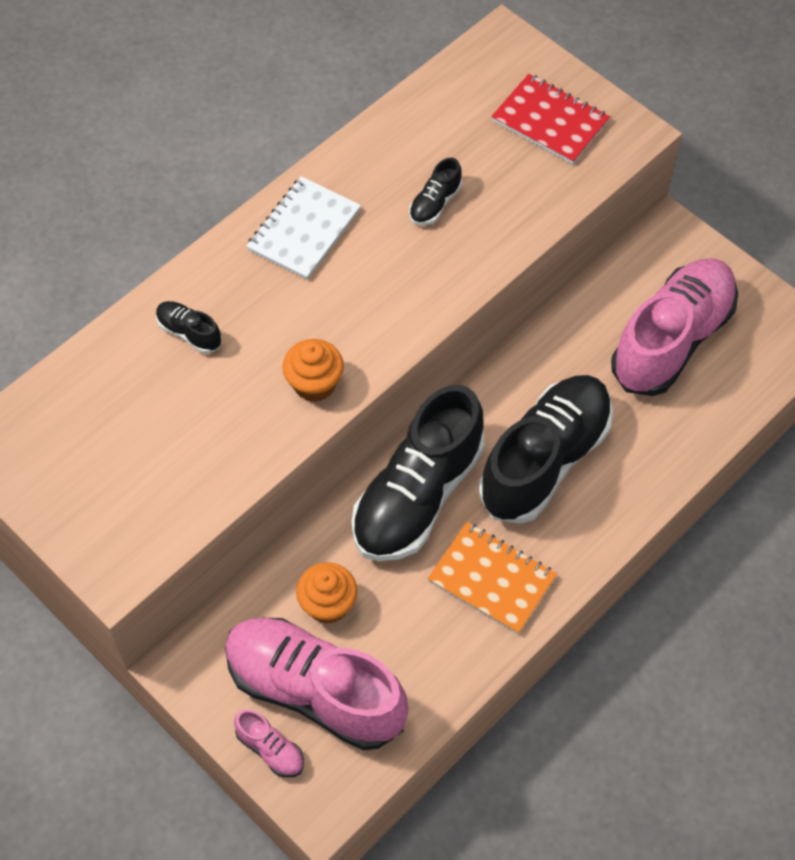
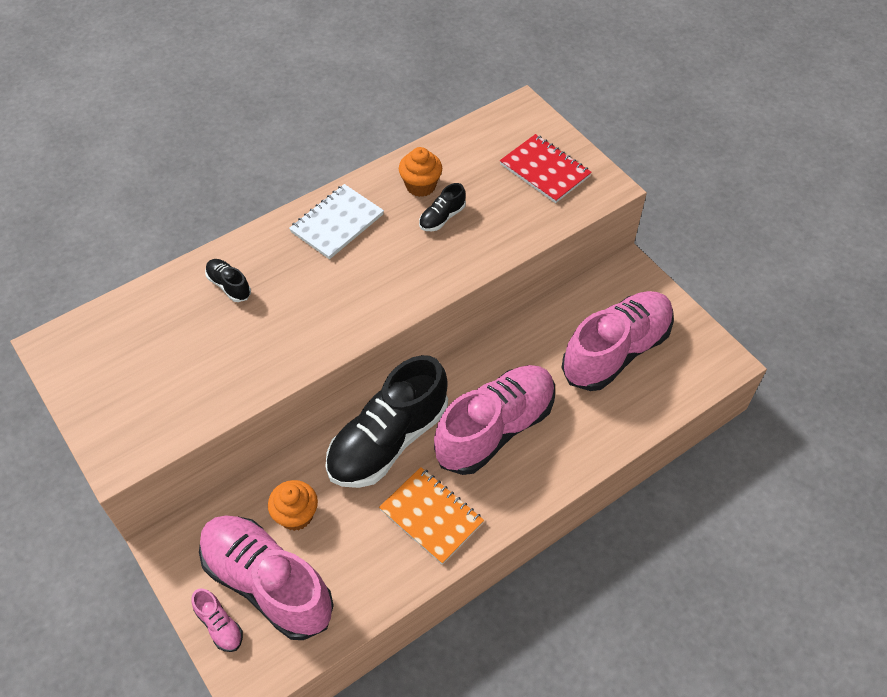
camera: 10 degrees right, 5 degrees down
(314, 384) = (314, 337): orange cupcake -> orange cupcake (421, 186)
(544, 460) = (495, 429): black shoe -> pink shoe

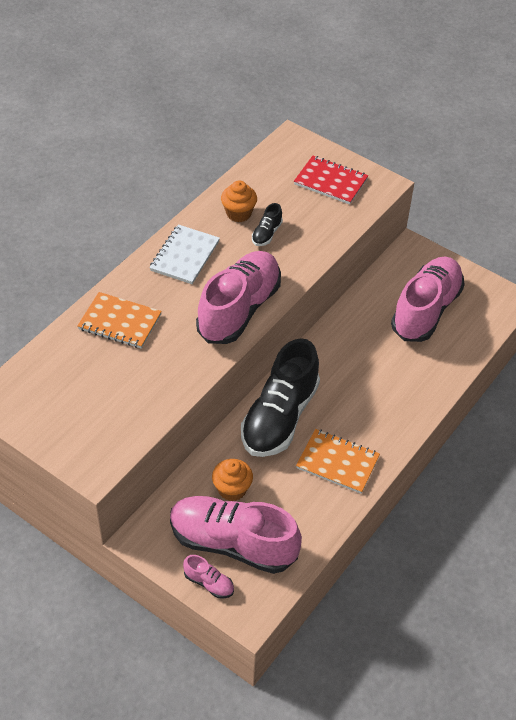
camera: 20 degrees left, 5 degrees down
(229, 285) = (120, 322): black shoe -> orange notebook
(495, 429) = (358, 388): pink shoe -> pink shoe (239, 309)

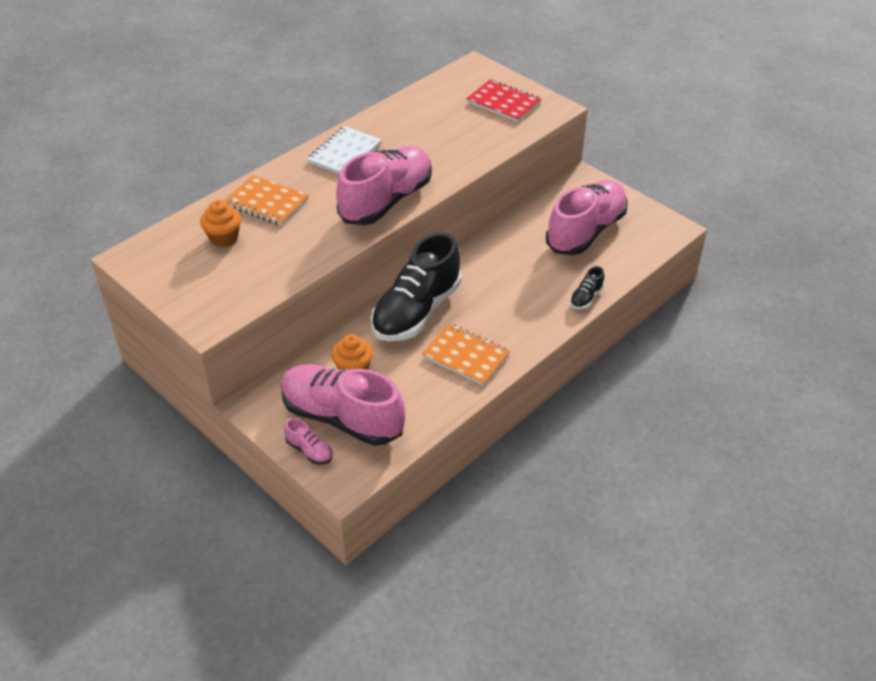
camera: 10 degrees right, 5 degrees down
(238, 213) = (406, 122): orange cupcake -> orange cupcake (224, 238)
(266, 234) = (429, 141): black shoe -> black shoe (586, 297)

